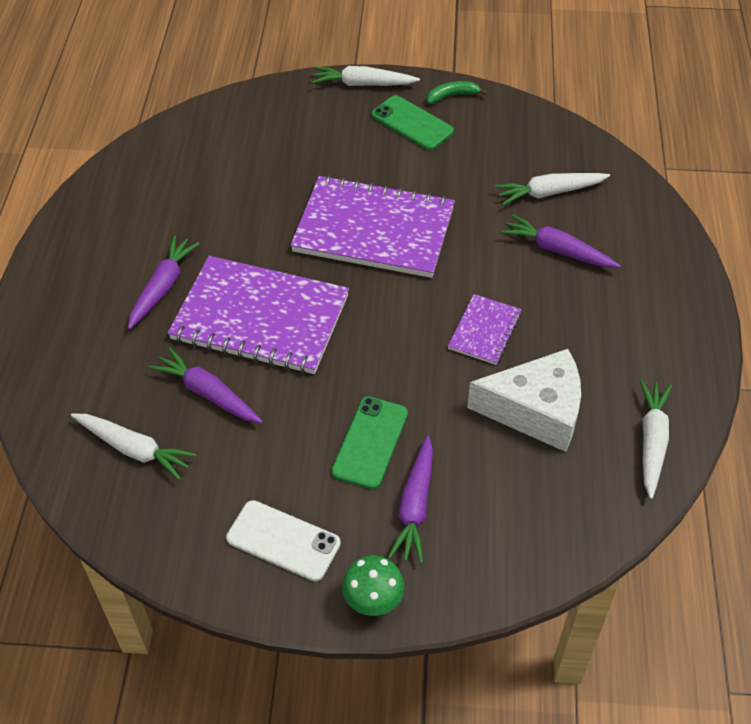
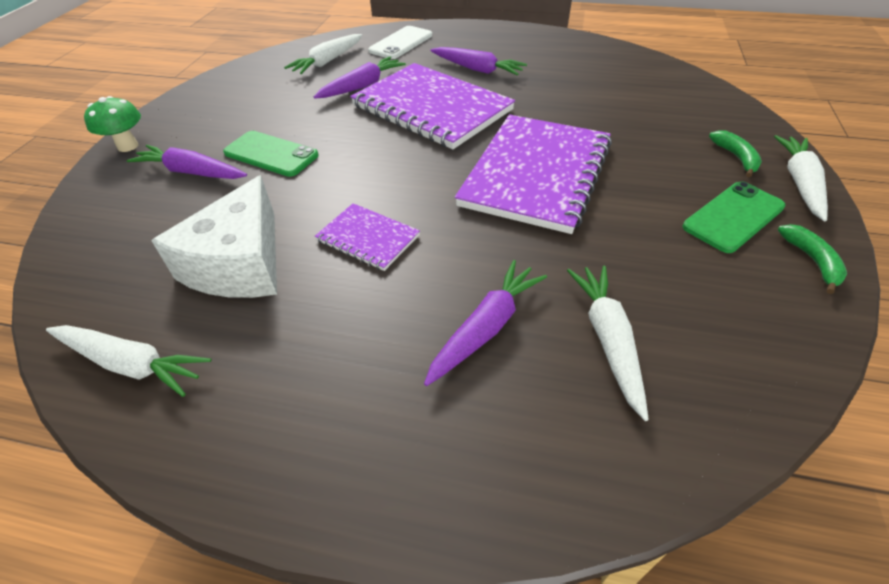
camera: 100 degrees right, 5 degrees down
(260, 318) = (431, 108): purple notebook -> purple notebook turned 75 degrees counterclockwise
(283, 541) = (211, 112): white phone -> white phone (401, 43)
(331, 110) = (736, 157): none -> green banana

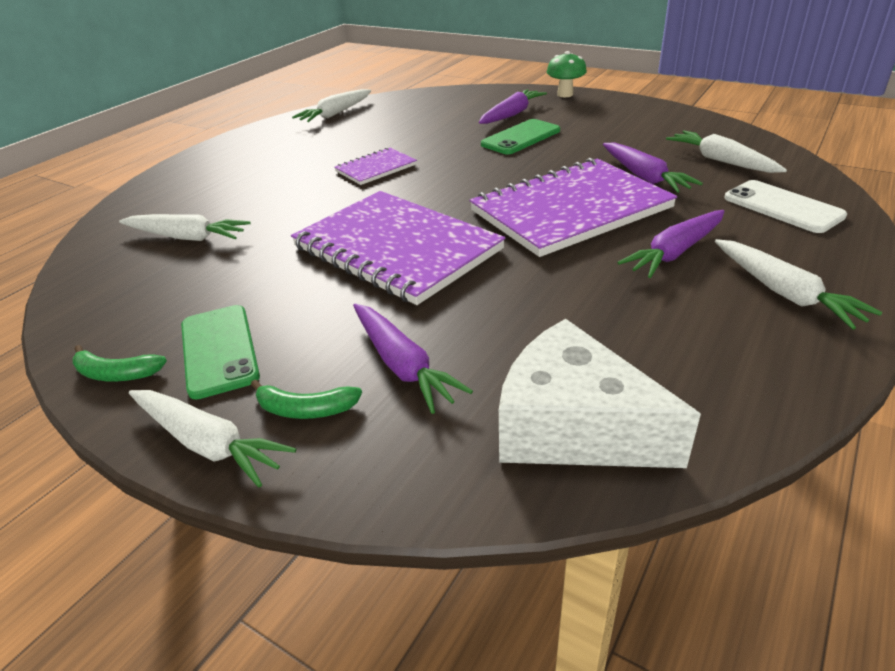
camera: 110 degrees right, 10 degrees down
(240, 263) = (389, 132): white cheese -> white cheese (573, 427)
(486, 327) = (249, 198): purple carrot -> purple carrot (402, 365)
(504, 42) = (784, 293): none -> white carrot

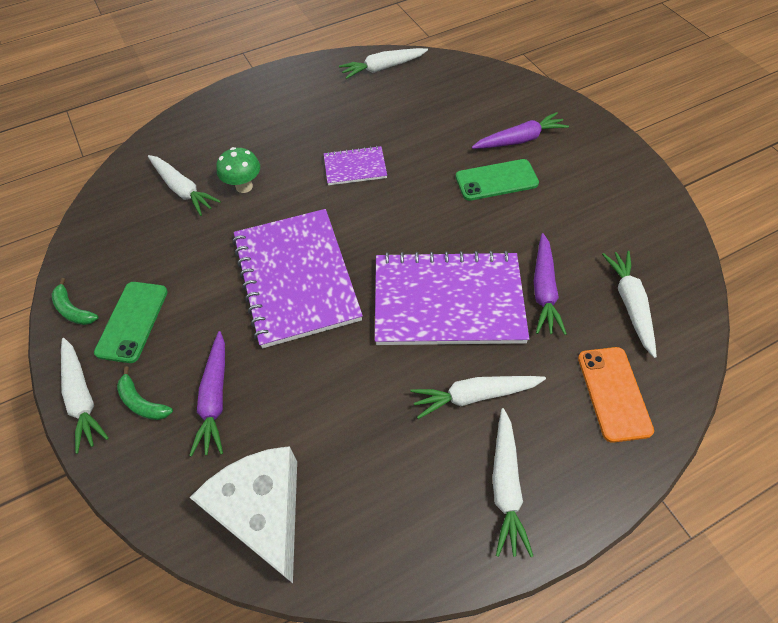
camera: 30 degrees right, 20 degrees up
(565, 94) = (594, 129): green mushroom -> green mushroom (244, 186)
(675, 252) = (474, 396): purple carrot -> white carrot
(782, 207) = (613, 393): white phone -> orange phone

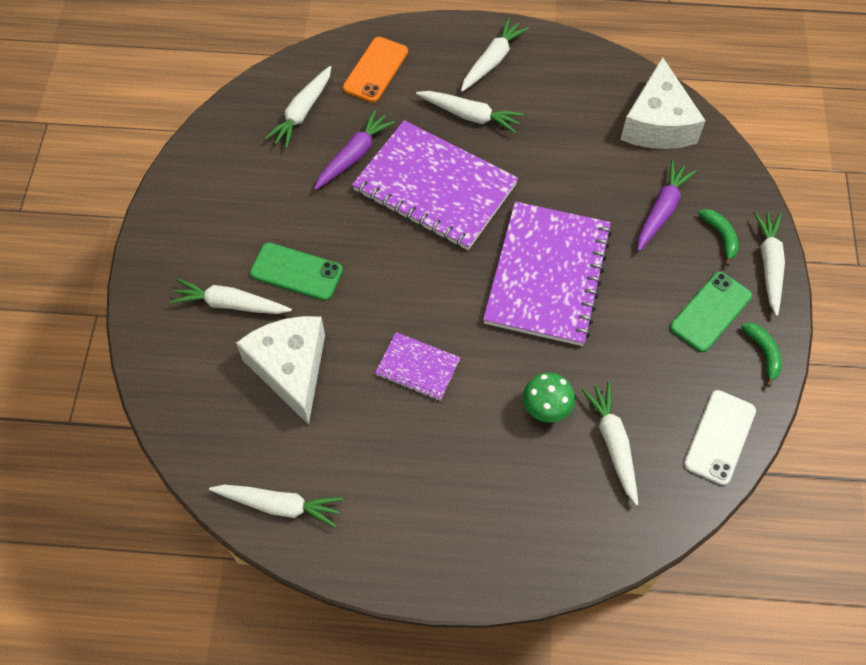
camera: 150 degrees left, 5 degrees up
(99, 231) = (719, 437): none -> white phone
(440, 126) = (291, 369): none -> white cheese
(519, 140) = (230, 304): purple carrot -> white carrot

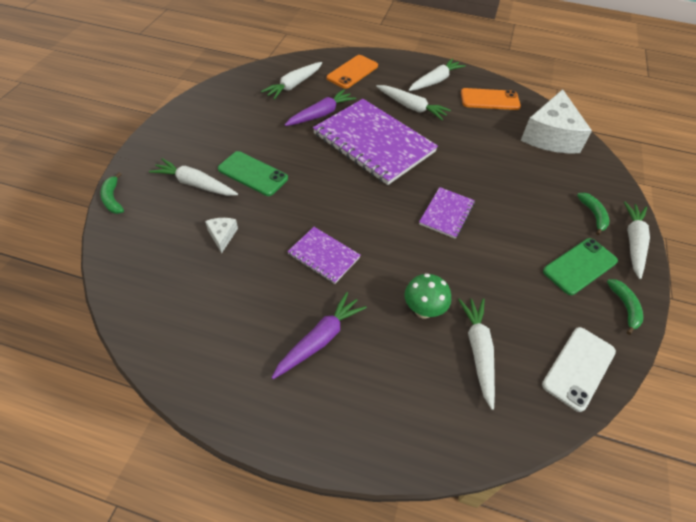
camera: 10 degrees right, 10 degrees down
(138, 349) = (113, 199): none -> green banana
(280, 505) = (170, 336): white carrot -> none
(291, 369) = (222, 236): white cheese -> white cheese, size x0.42
(547, 275) = (446, 214): purple notebook -> purple notebook, size x0.48
(571, 78) = (489, 100): none -> orange phone
(661, 210) = (546, 189): purple carrot -> purple carrot (320, 339)

